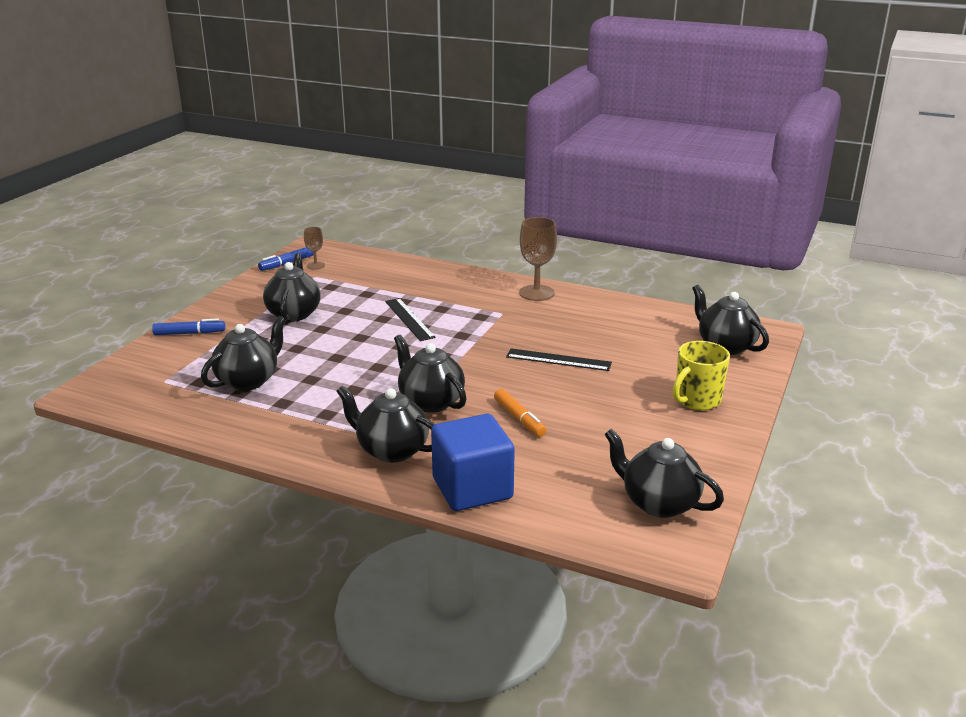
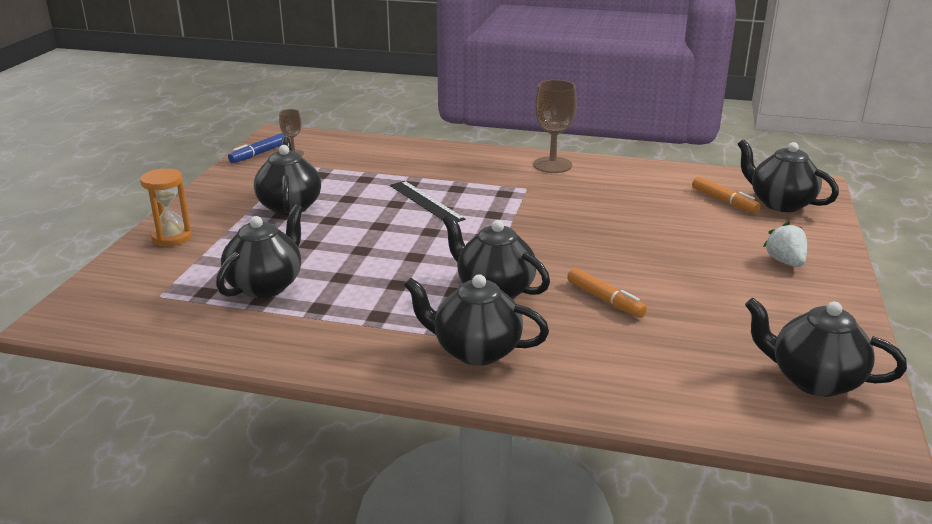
camera: 10 degrees left, 0 degrees up
(189, 333) = (172, 237): blue marker -> orange hourglass
(472, 488) = (593, 386): blue cube -> none
(558, 360) = (613, 232): black ruler -> none
(674, 340) = (724, 201): none -> orange marker
(696, 400) = (785, 262): yellow mug -> white strawberry

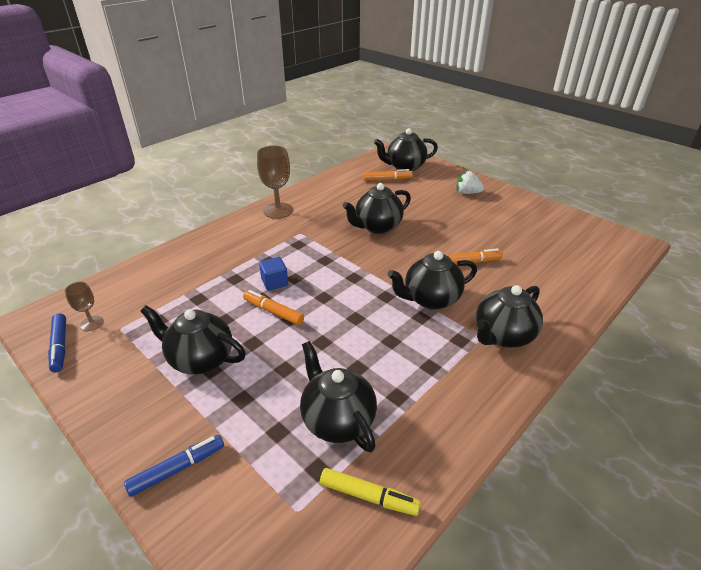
camera: 60 degrees left, 10 degrees up
(172, 237) = (178, 469): orange hourglass -> blue marker
(191, 322) = (368, 496): none -> yellow marker
(381, 215) = (273, 312): none -> orange marker
(426, 202) = (274, 282): black ruler -> blue cube
(813, 380) = (582, 235): black teapot -> black teapot (377, 227)

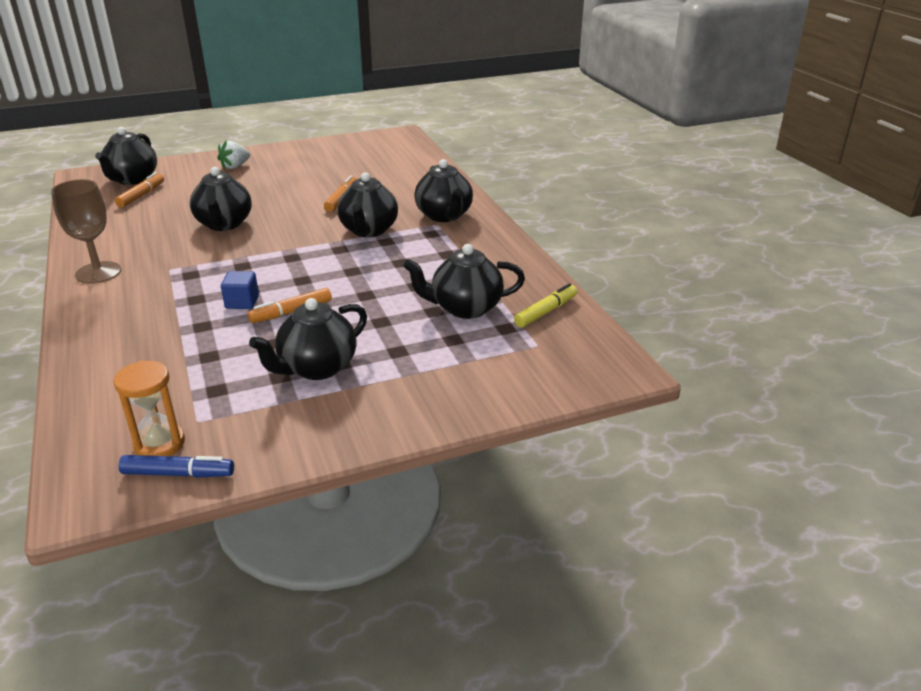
camera: 65 degrees left, 5 degrees down
(92, 323) = (159, 444): brown goblet -> orange hourglass
(178, 469) = (451, 399): blue marker -> none

